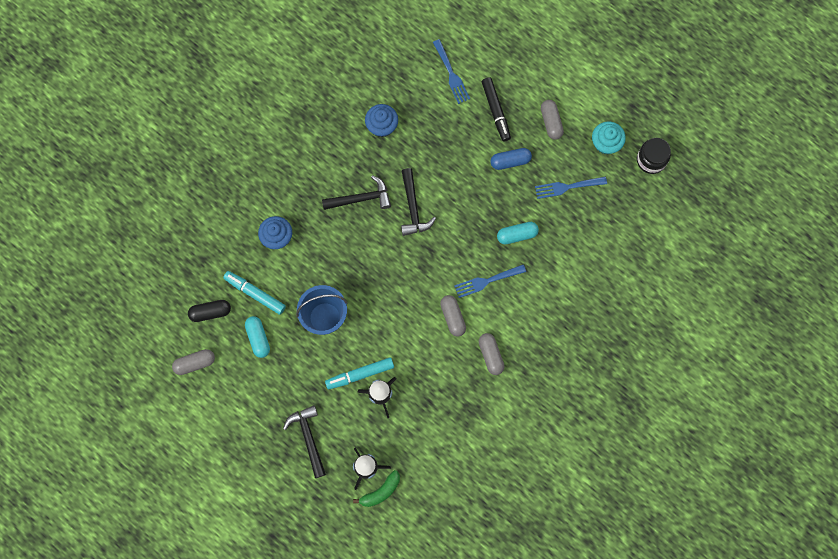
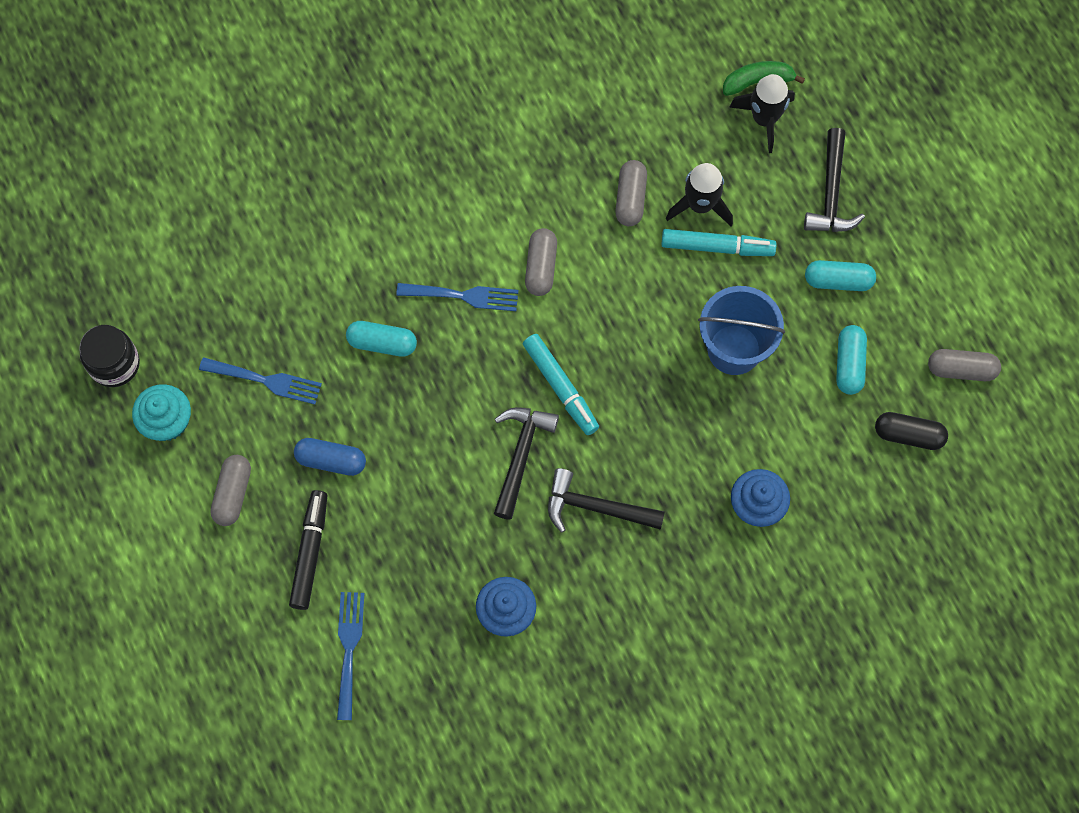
camera: 155 degrees left, 5 degrees down
(255, 294) = (827, 432): turquoise marker -> turquoise marker (560, 387)
(283, 385) = (838, 280): none -> turquoise capsule
(490, 355) = (512, 191): grey capsule -> grey capsule (630, 198)

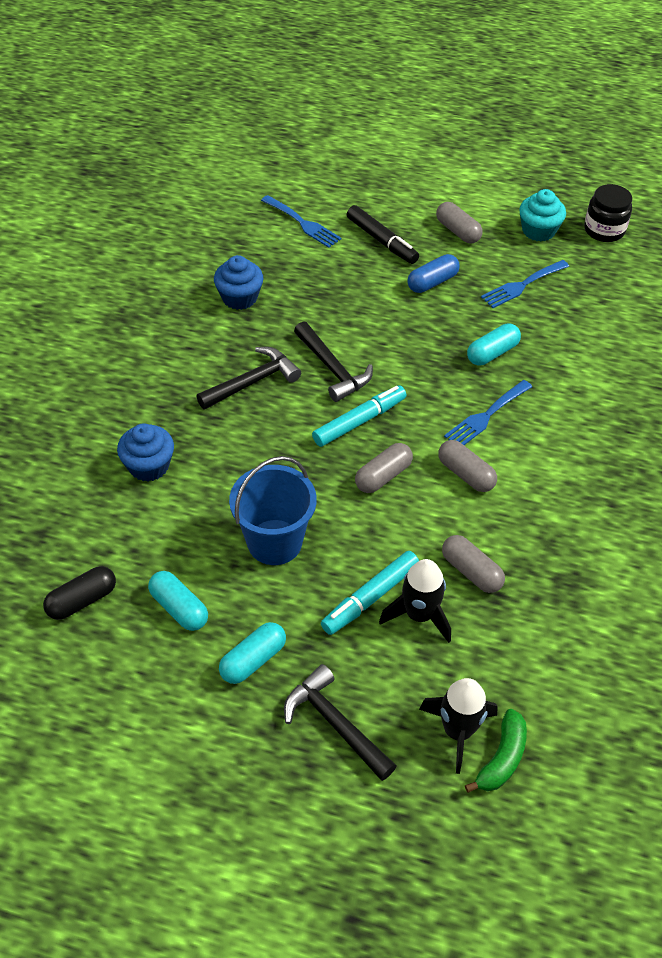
camera: 130 degrees right, 20 degrees down
(560, 387) = (359, 421): turquoise marker -> turquoise marker turned 135 degrees clockwise
(961, 369) = (84, 685): grey capsule -> grey capsule (383, 476)

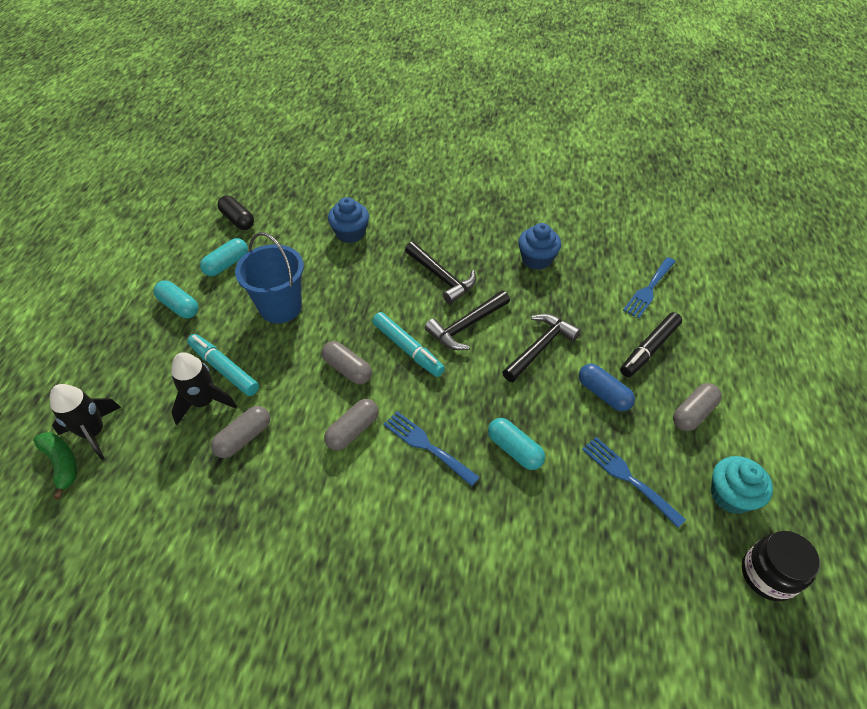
camera: 85 degrees right, 0 degrees up
(335, 724) = (118, 356): black hammer -> black hammer (540, 348)
(502, 758) = (62, 464): green banana -> green banana turned 150 degrees counterclockwise

